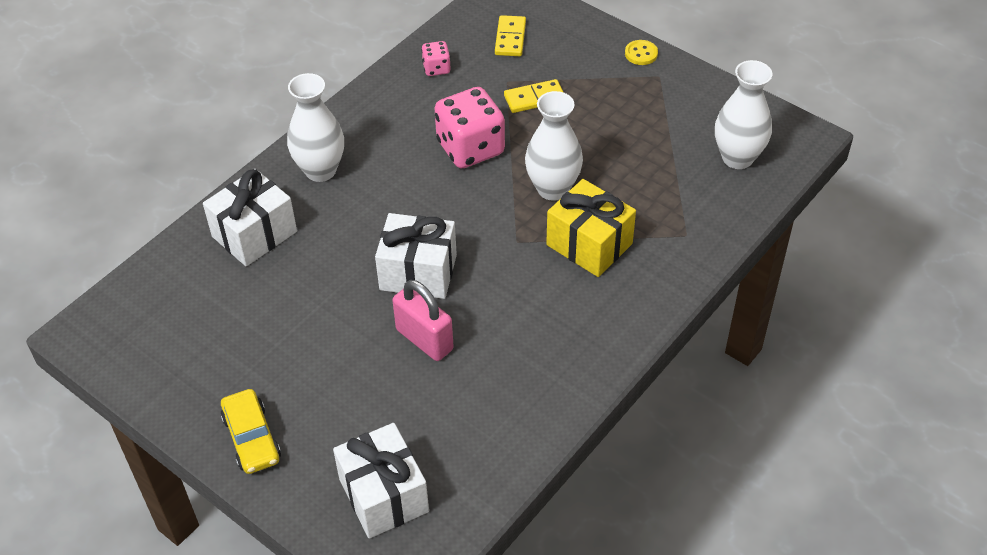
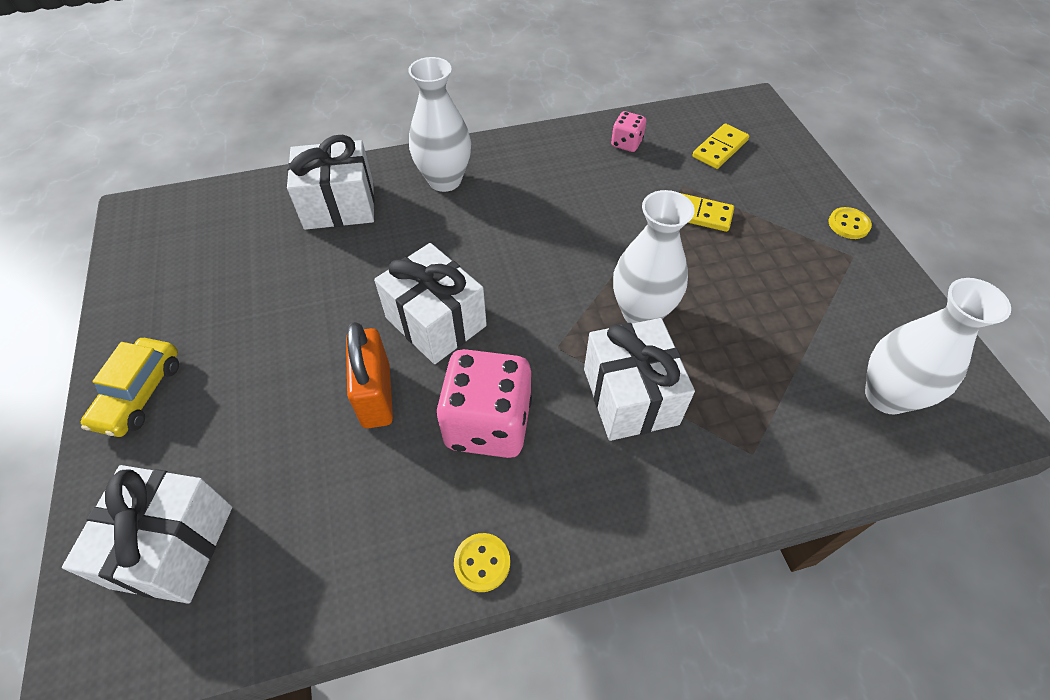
camera: 35 degrees right, 5 degrees up
(424, 339) = (376, 395): pink padlock -> orange padlock
(470, 148) = (594, 229): pink dice -> pink dice (488, 424)
(581, 384) = (482, 563): none -> yellow button
(589, 244) = (630, 396): yellow gift -> white gift

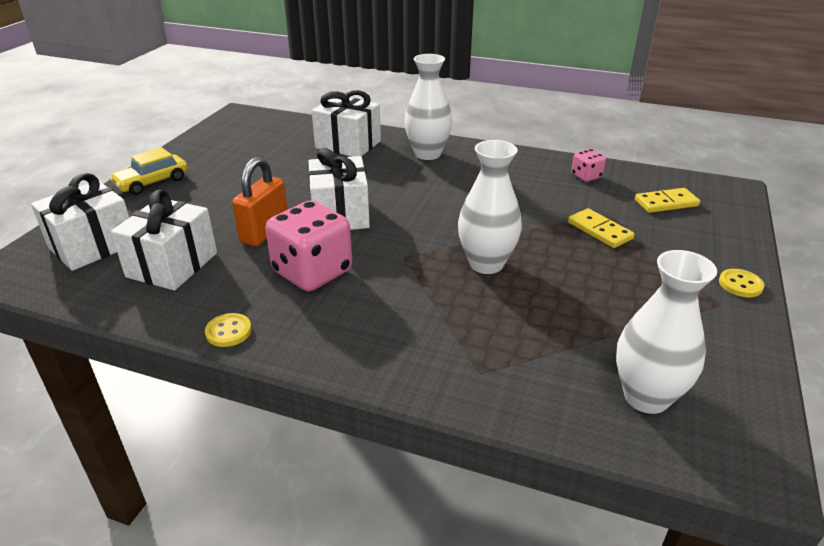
camera: 35 degrees right, 20 degrees down
(630, 396) = (423, 301): white gift -> white gift (172, 265)

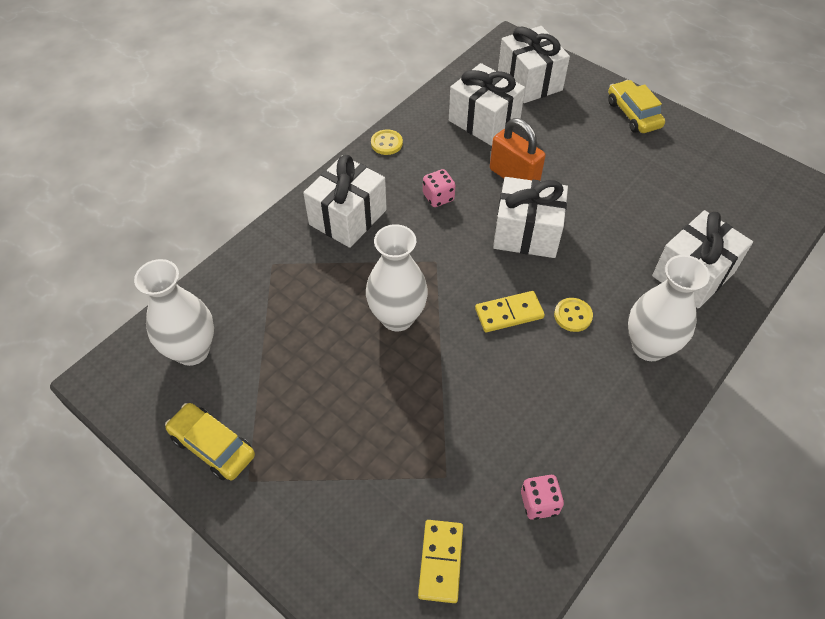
camera: 110 degrees right, 20 degrees up
(312, 272) = (438, 197): pink dice -> pink dice, size x0.48
(373, 330) = (348, 217): none -> white gift
(599, 230) = (411, 445): yellow domino -> yellow domino (509, 313)
(720, 337) = (213, 446): none -> yellow car
(740, 284) = (263, 523): yellow button -> yellow button (573, 315)

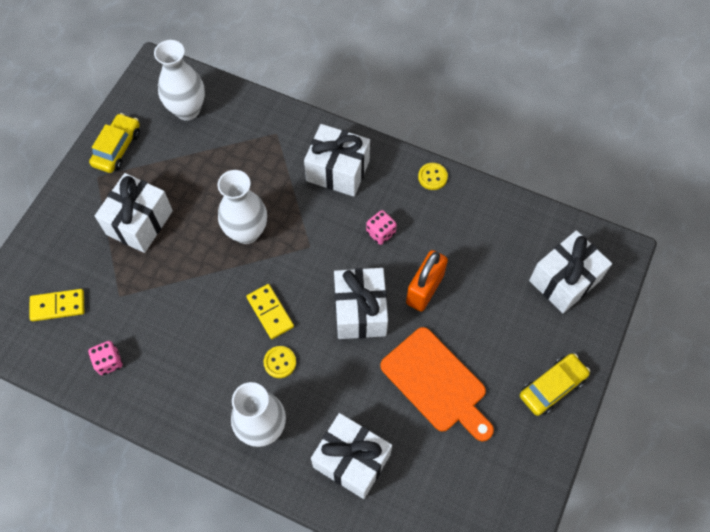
camera: 75 degrees right, 10 degrees up
(484, 121) = (490, 250): white gift -> white gift (139, 222)
(617, 191) = (436, 383): none -> orange cutting board

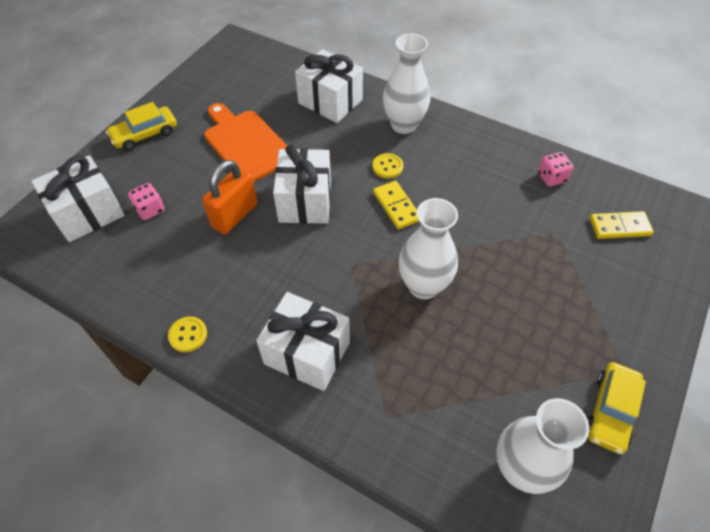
camera: 175 degrees left, 10 degrees down
(139, 222) = (553, 306): white gift -> none
(381, 232) = (268, 274): pink dice -> pink dice (150, 210)

